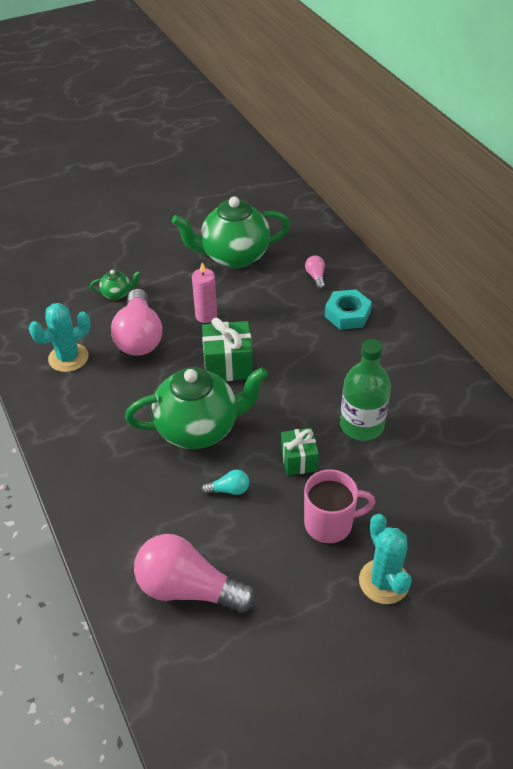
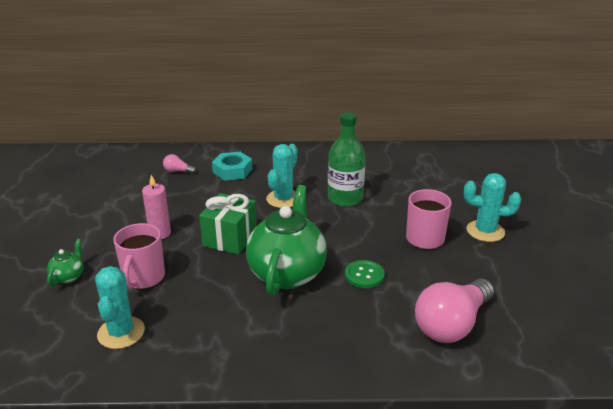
camera: 65 degrees left, 15 degrees down
(139, 337) = (143, 278): pink light bulb -> pink mug
(229, 490) = (364, 275): turquoise light bulb -> green button
(233, 256) = (105, 200): green teapot -> none
(299, 460) = (358, 234): green gift -> none
(322, 375) = (283, 199): none -> turquoise cactus

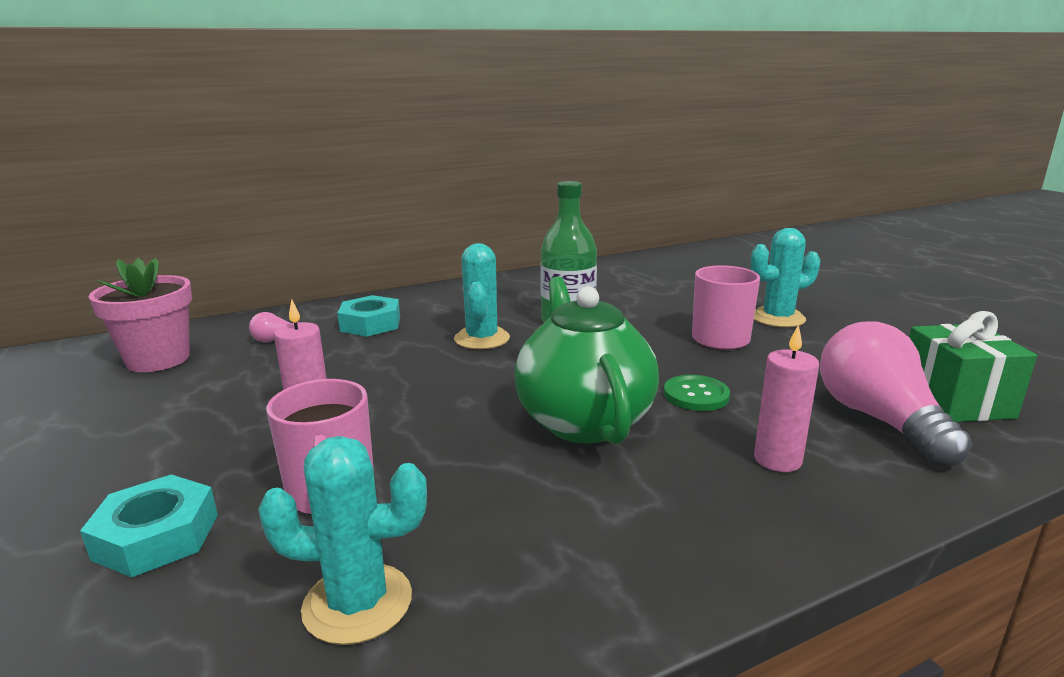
camera: 25 degrees left, 10 degrees down
(68, 277) = (157, 536): green teapot -> turquoise nut
(116, 171) = (158, 360): none -> pink flower pot
(121, 332) = (357, 603): turquoise cactus -> turquoise cactus turned 60 degrees counterclockwise
(230, 238) = (444, 400): green gift -> green gift (955, 401)
(362, 329) = (777, 460): none -> pink candle
(452, 324) = (879, 419): pink light bulb -> pink light bulb turned 150 degrees clockwise

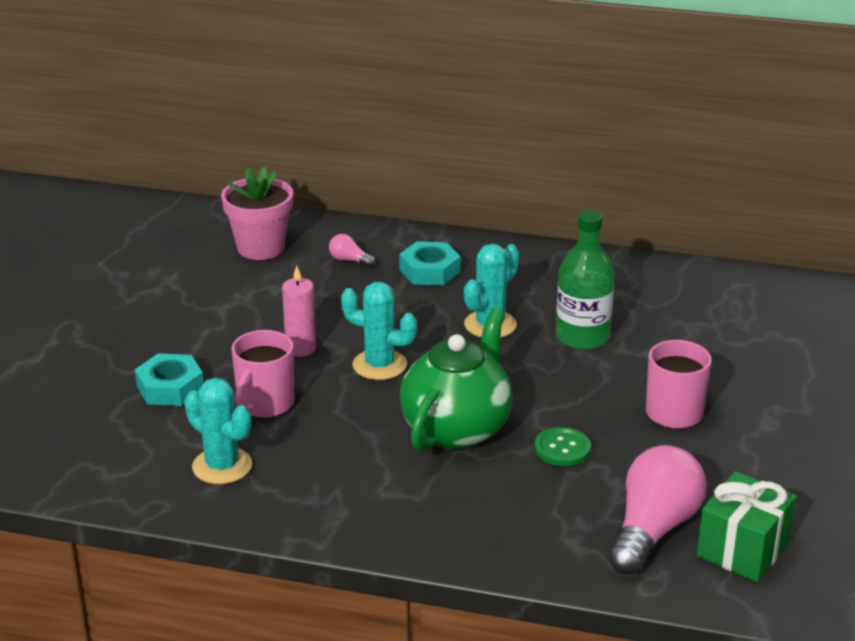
camera: 40 degrees right, 10 degrees up
(777, 318) = (771, 417): turquoise cactus -> turquoise cactus (379, 365)
(777, 460) = (529, 514): pink candle -> none

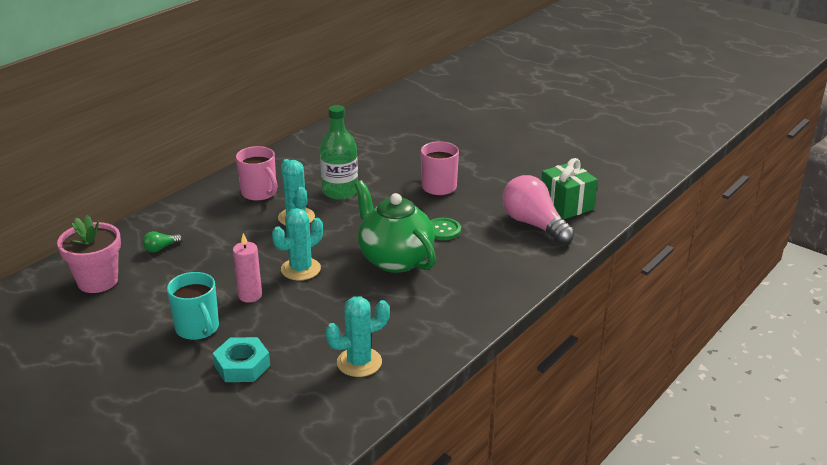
camera: 65 degrees left, 0 degrees up
(218, 337) = (198, 328): none -> turquoise mug
(265, 404) = (302, 327): pink mug -> pink mug (259, 193)
(349, 260) = (161, 248): pink light bulb -> green light bulb
(430, 271) = (210, 221): turquoise nut -> none

